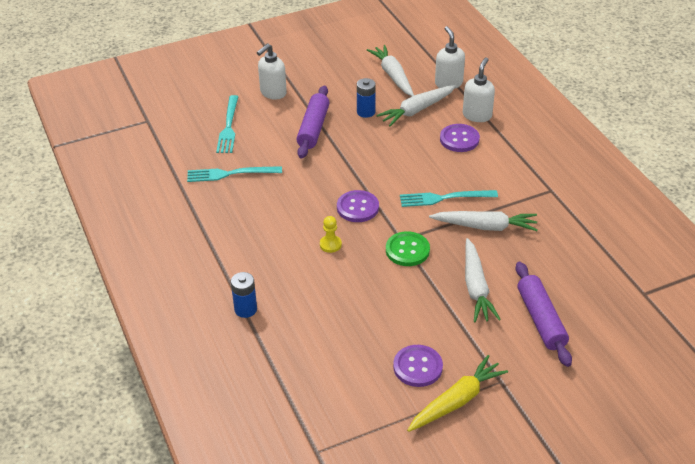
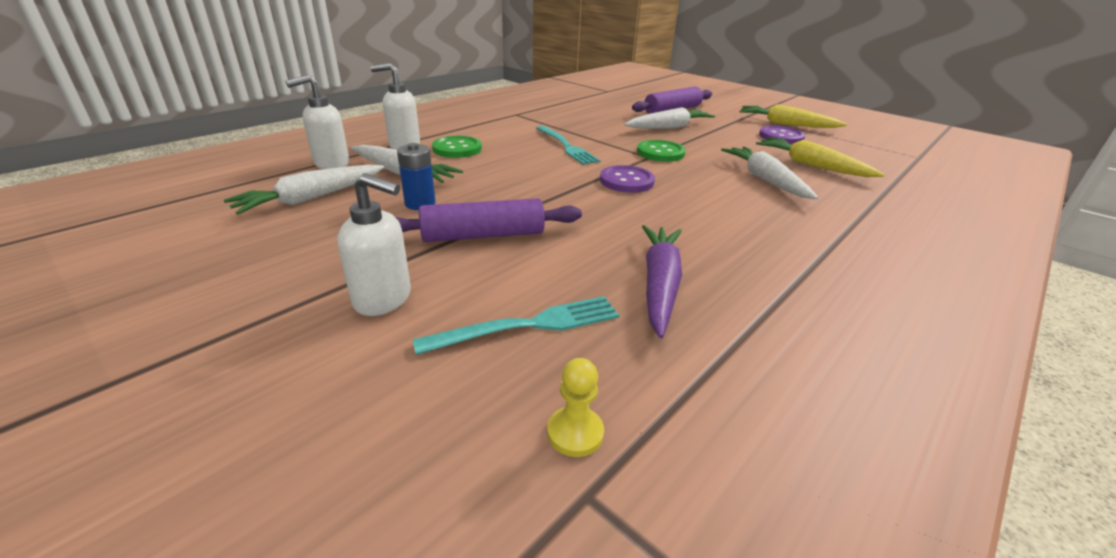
camera: 115 degrees left, 10 degrees down
(230, 174) = (659, 284): turquoise fork -> purple carrot
(245, 309) = (862, 212): blue battery -> none
(330, 244) = (702, 186): yellow pawn -> yellow pawn (575, 433)
(335, 339) = (811, 165): none -> yellow carrot
(459, 139) = (457, 149): purple button -> green button
(485, 226) = (590, 130): white carrot -> white carrot (765, 180)

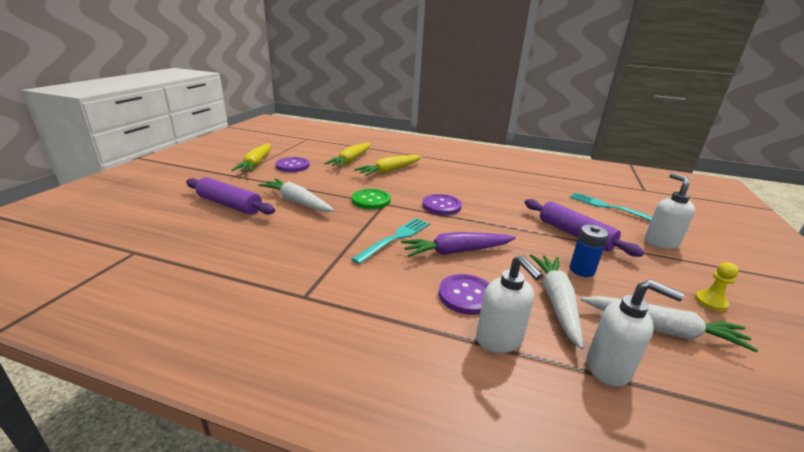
camera: 115 degrees left, 5 degrees down
(457, 149) = (466, 295): green button -> purple button
(575, 433) = (632, 193): yellow pawn -> yellow pawn (710, 302)
(659, 284) = (541, 188): purple carrot -> purple carrot (457, 251)
(765, 180) = (390, 171): white carrot -> yellow carrot

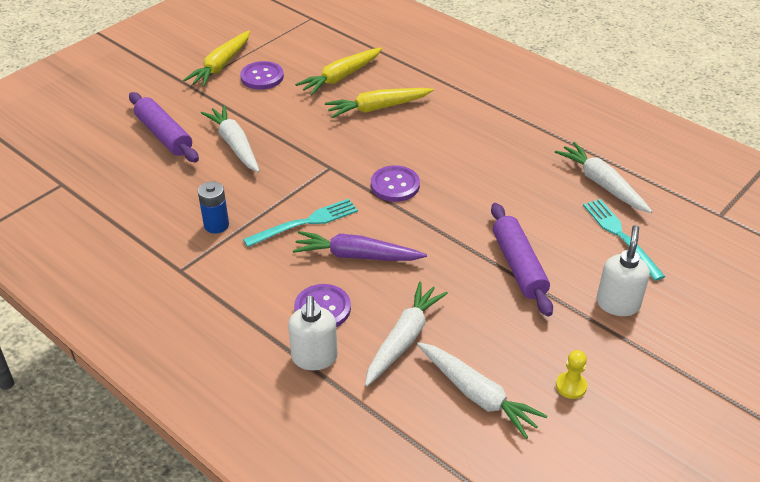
camera: 25 degrees right, 15 degrees up
(371, 200) = (318, 159): green button -> none
(566, 186) = (602, 184): none -> white carrot
(582, 270) = (471, 313): blue battery -> blue battery (216, 225)
(609, 368) = (384, 409): white soap dispenser -> none

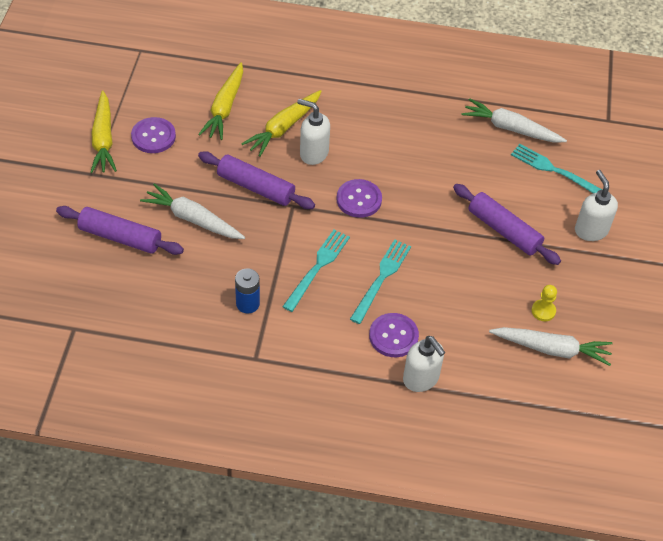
camera: 35 degrees left, 10 degrees up
(310, 142) = (255, 187): none -> purple rolling pin
(357, 256) = (381, 278): purple carrot -> turquoise fork
(386, 135) = (313, 153): none -> white soap dispenser
(404, 339) = (471, 331): white carrot -> none
(571, 386) = (605, 311): yellow pawn -> yellow pawn (543, 311)

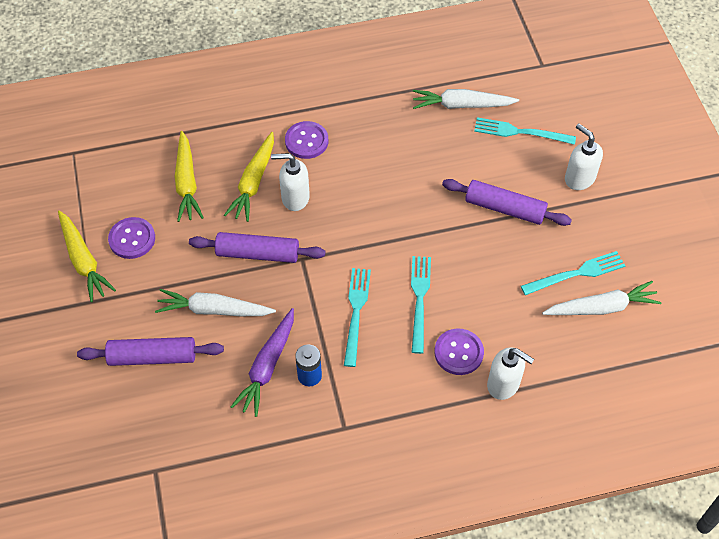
camera: 20 degrees left, 5 degrees up
(214, 282) = (267, 366): none -> purple carrot
(359, 199) = (360, 228): purple button -> purple button (306, 141)
(543, 311) = (576, 273): yellow pawn -> turquoise fork

